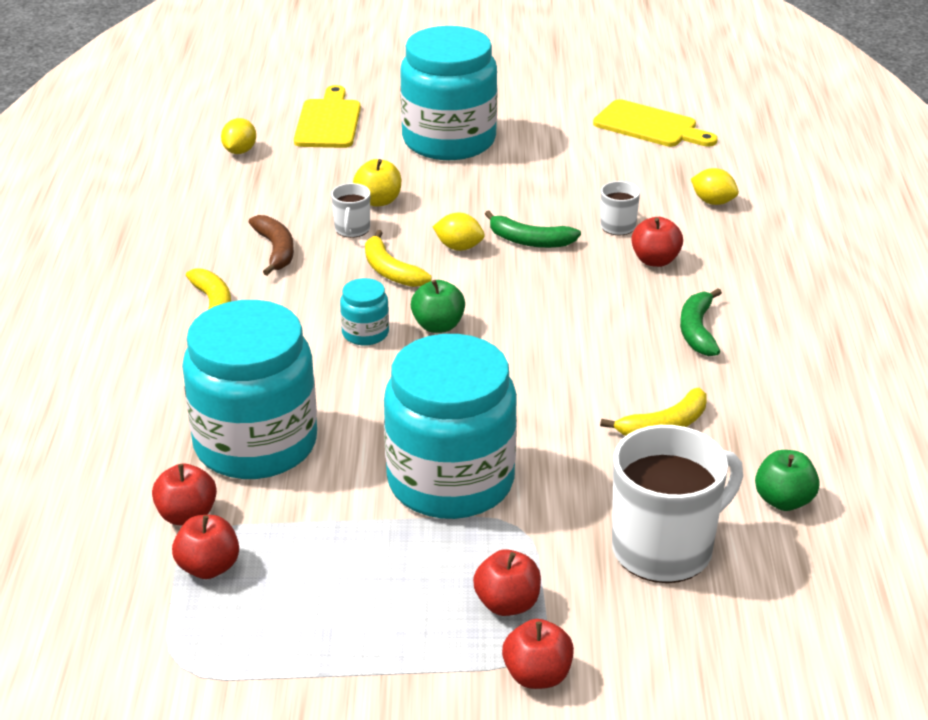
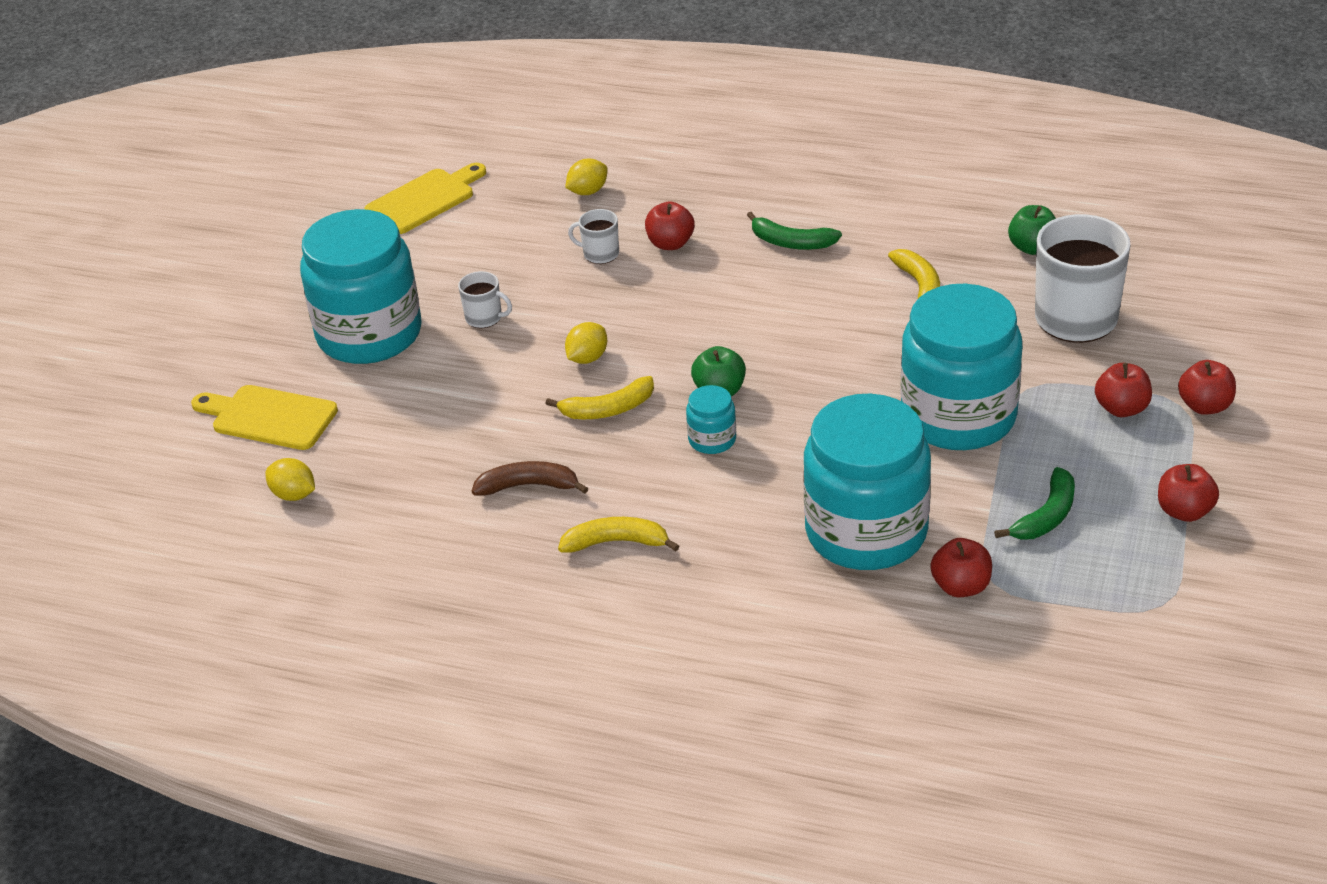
camera: 70 degrees left, 5 degrees up
(208, 567) = (1038, 577): red apple -> red apple (1184, 511)
(352, 229) = (515, 426): white mug -> white mug (484, 318)
(378, 201) = (467, 400): yellow apple -> none
(529, 241) = (598, 311): green banana -> green banana (1046, 516)

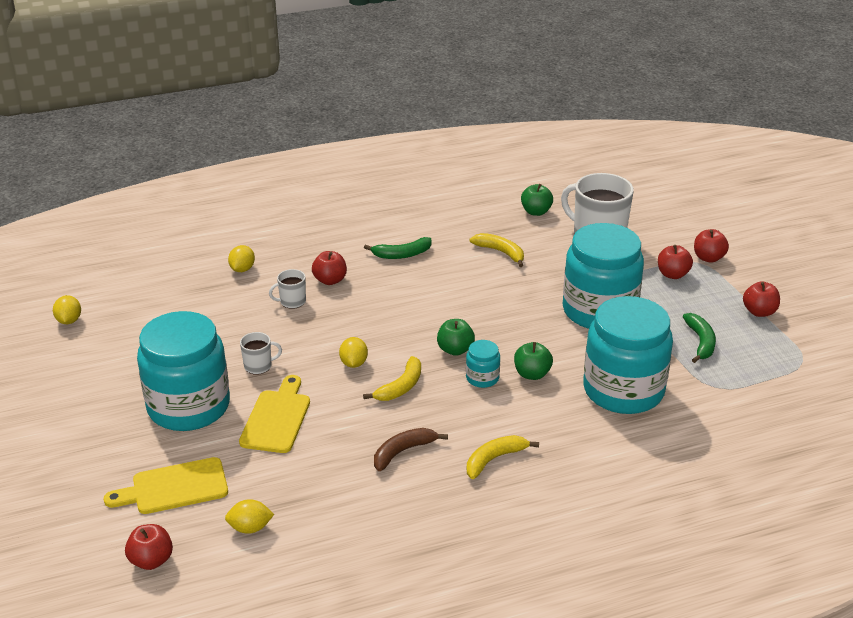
camera: 40 degrees left, 5 degrees down
(353, 185) = (69, 320): none -> yellow lemon
(424, 200) = (133, 311): yellow cutting board -> yellow cutting board (276, 418)
(776, 461) = (532, 374): none -> green apple
(961, 586) = (703, 396): red apple -> red apple (151, 560)

